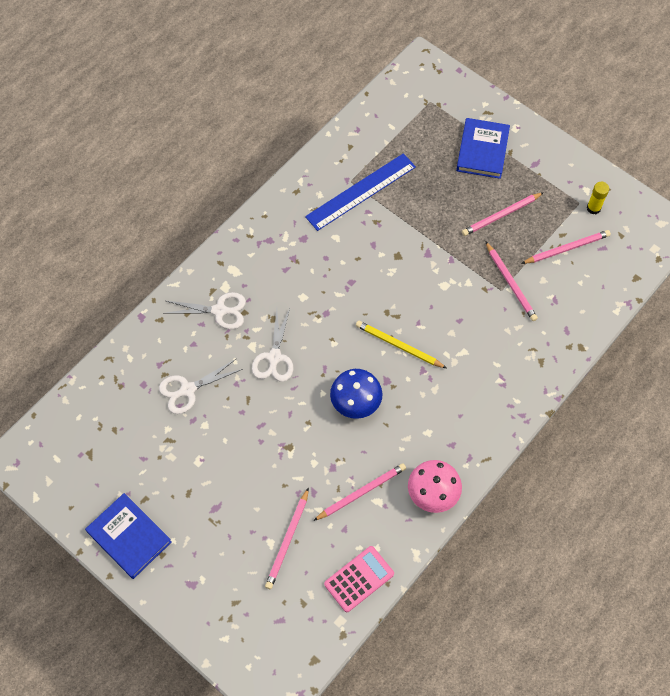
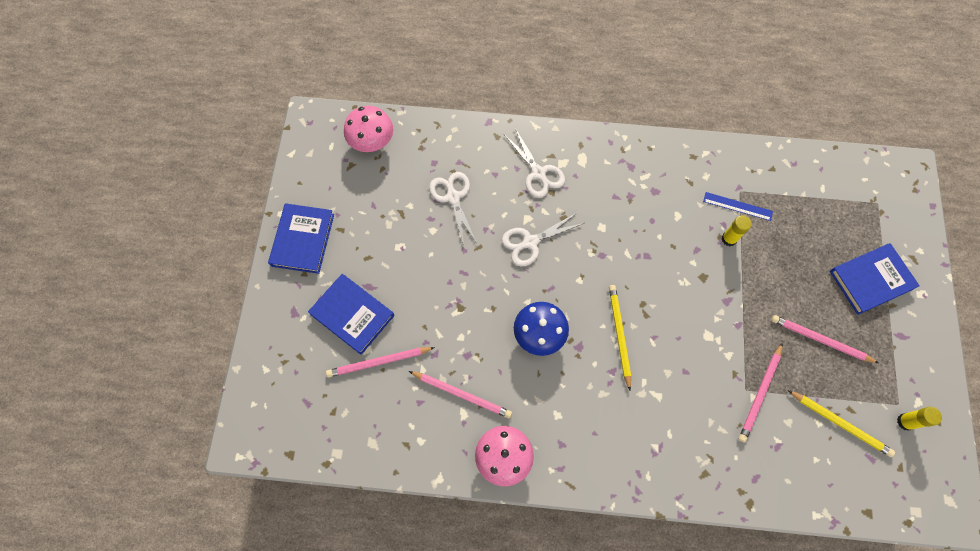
camera: 55 degrees right, 5 degrees up
(81, 422) = (372, 141): none -> pink mushroom
(187, 390) = (453, 197): white scissors -> white scissors turned 45 degrees clockwise
(230, 536) = (352, 315): none -> blue book
(359, 579) = (383, 444): pink calculator -> none
(361, 192) = (737, 206): blue ruler -> blue ruler, size x0.52
(381, 217) = (729, 239): none -> yellow glue stick
(567, 248) = (840, 423): pink pencil -> yellow pencil

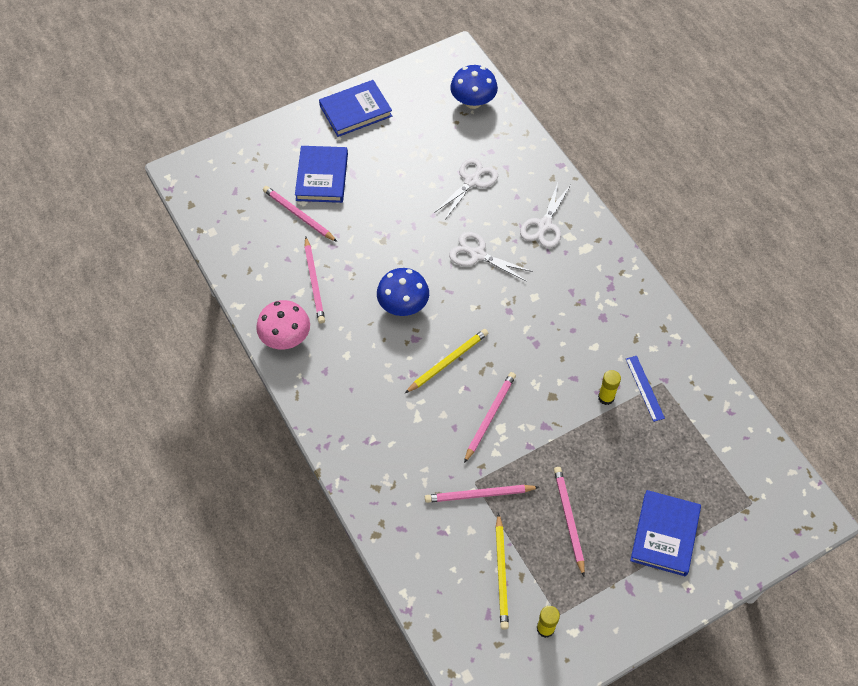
camera: 55 degrees right, 10 degrees down
(372, 141) = (473, 102): pink mushroom -> blue mushroom
(692, 337) = (489, 416): none -> pink pencil
(871, 280) = (665, 534): blue book -> blue book turned 75 degrees clockwise

